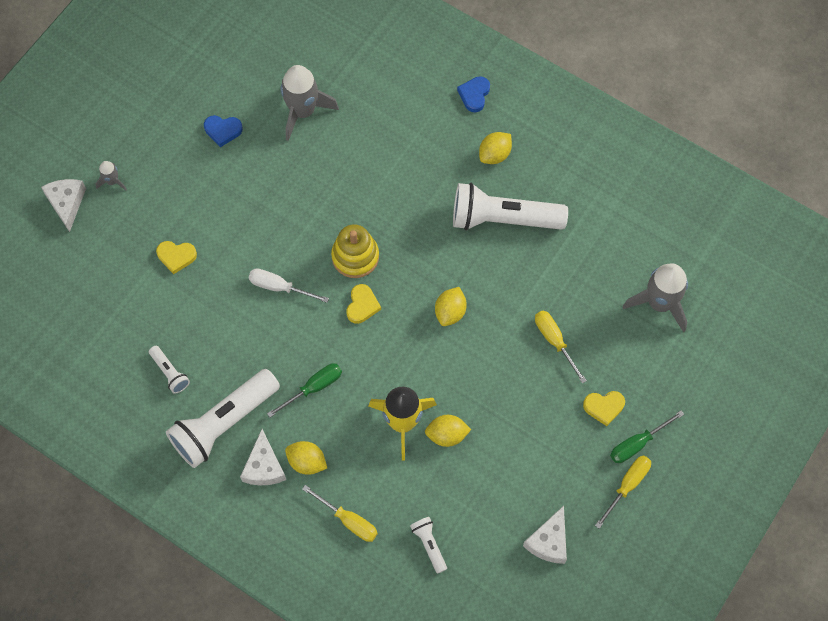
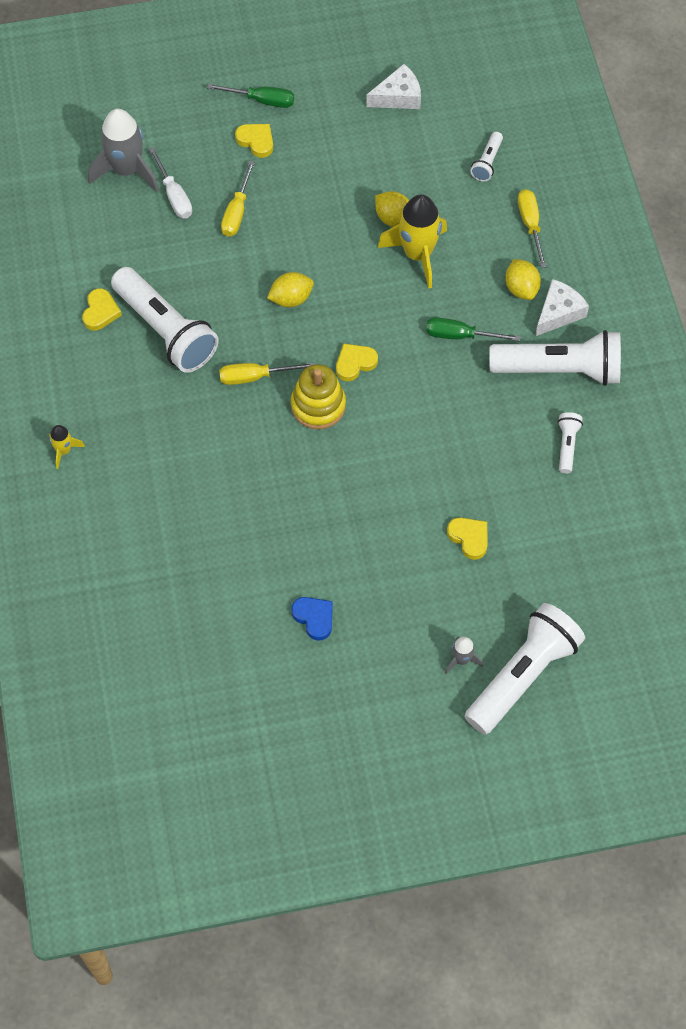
camera: 135 degrees left, 5 degrees down
(66, 203) = (523, 676): white cheese -> white flashlight
(279, 287) = (407, 436): white screwdriver -> white screwdriver (174, 195)
(303, 111) = (225, 571): grey rocket -> none
(474, 95) = (64, 450): blue heart -> yellow rocket
(494, 155) = (109, 386): yellow lemon -> none
(556, 194) = (100, 312): none -> yellow heart
(627, 486) = (302, 83): yellow screwdriver -> yellow screwdriver (255, 377)

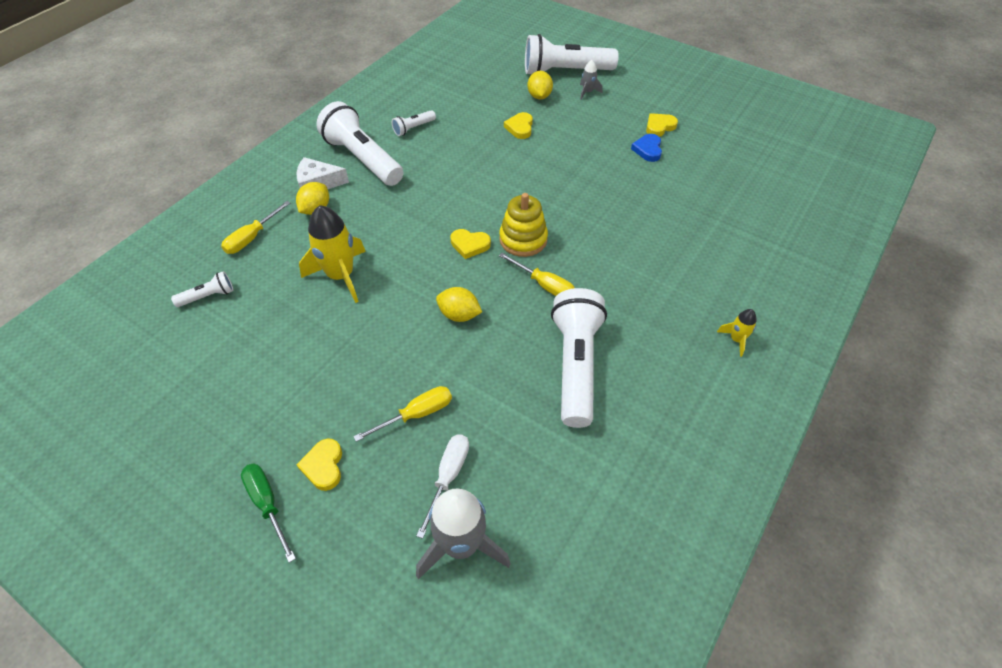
camera: 135 degrees left, 10 degrees down
(100, 312) = (615, 423): yellow heart -> yellow heart (659, 127)
(393, 219) = (320, 311): yellow lemon -> yellow lemon (539, 96)
(398, 96) = (175, 401): white cheese -> none
(460, 335) = (387, 212): green screwdriver -> none

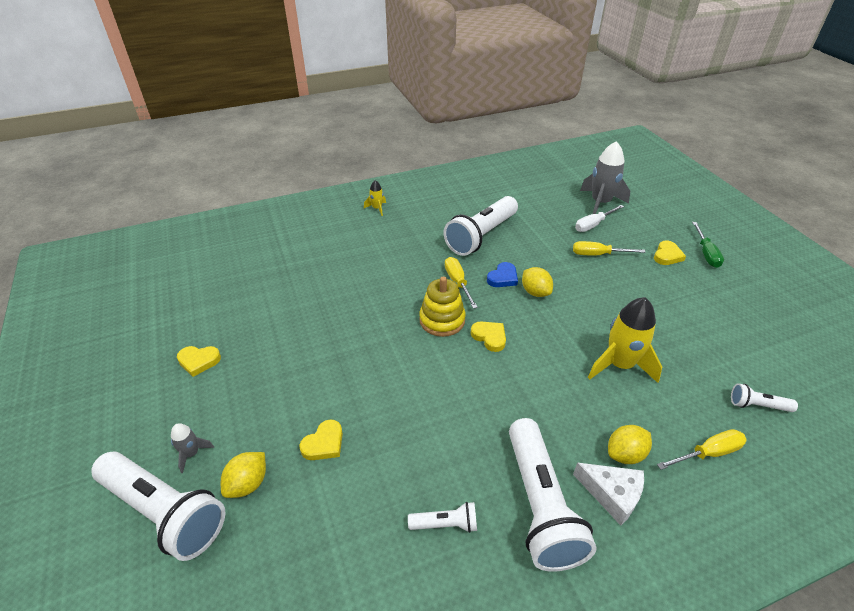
camera: 145 degrees left, 10 degrees down
(648, 150) = (245, 343): blue heart -> blue heart (503, 278)

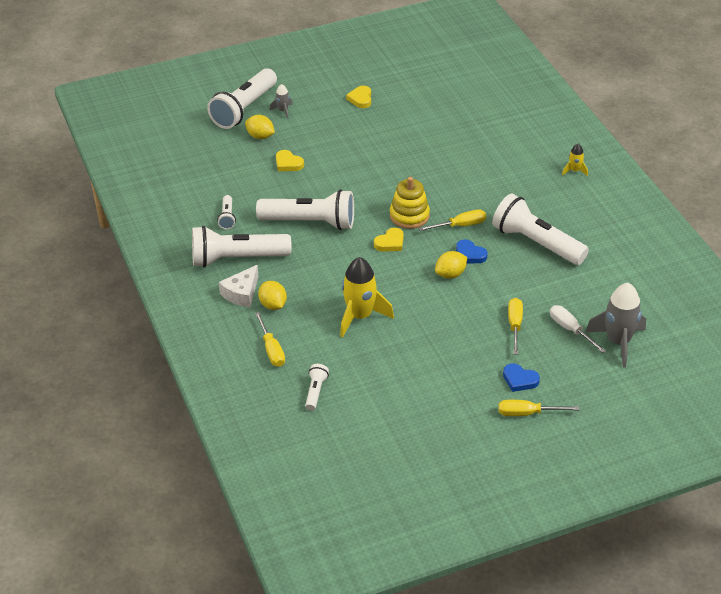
camera: 90 degrees right, 0 degrees up
(456, 414) = (310, 222): none -> white flashlight
(667, 255) = (519, 380): yellow heart -> blue heart
(706, 253) = (527, 413): green screwdriver -> yellow screwdriver

